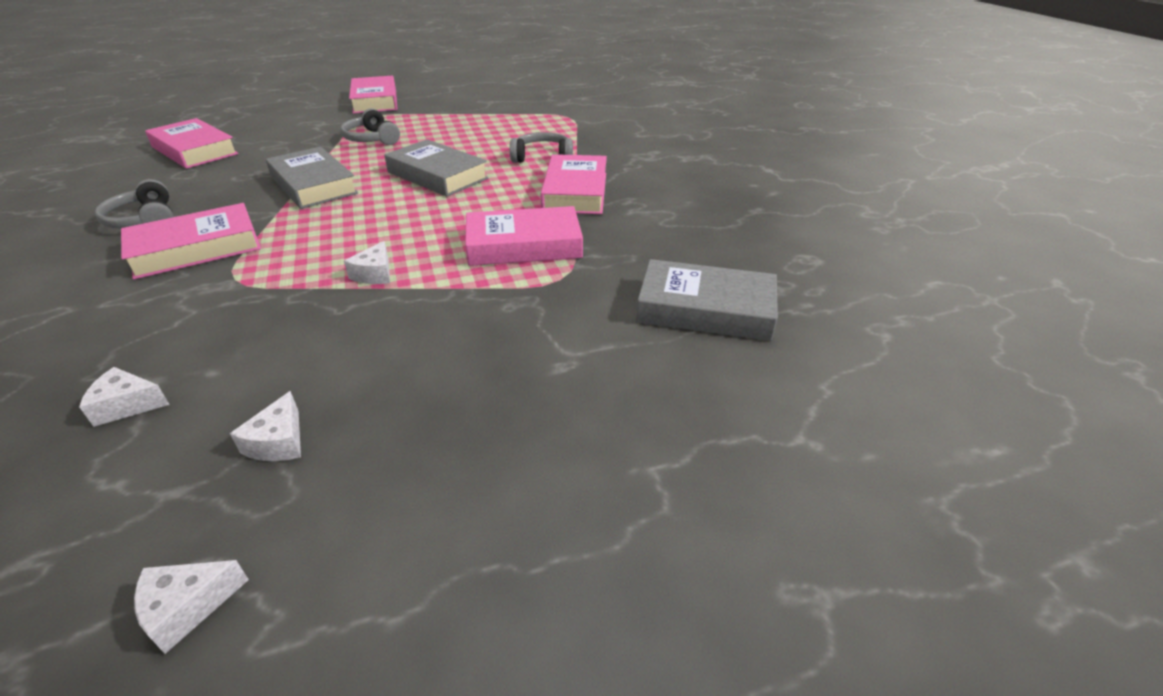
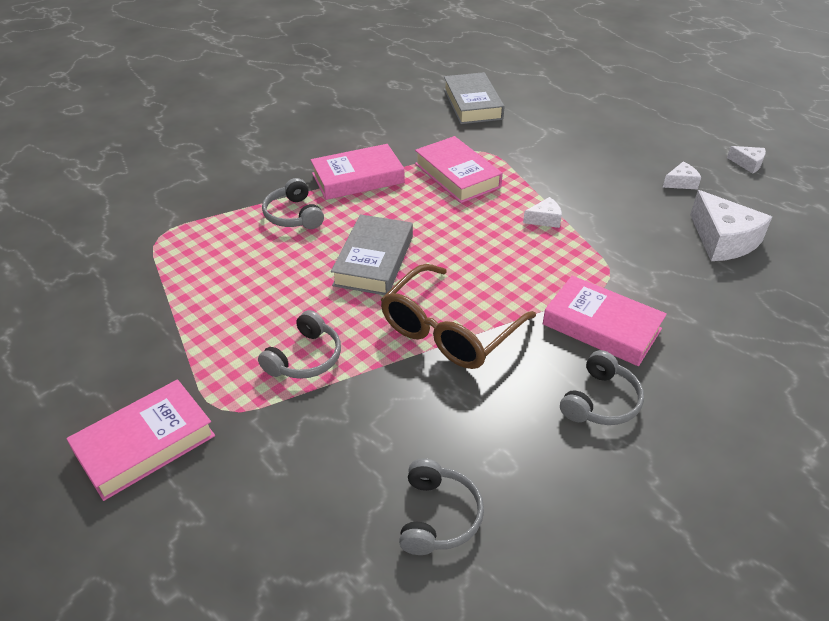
camera: 115 degrees left, 5 degrees up
(127, 405) = (723, 240): white cheese -> white cheese, size x2.01
(195, 150) = (438, 516): pink book -> grey headphones
(313, 185) = (449, 331): grey book -> brown glasses

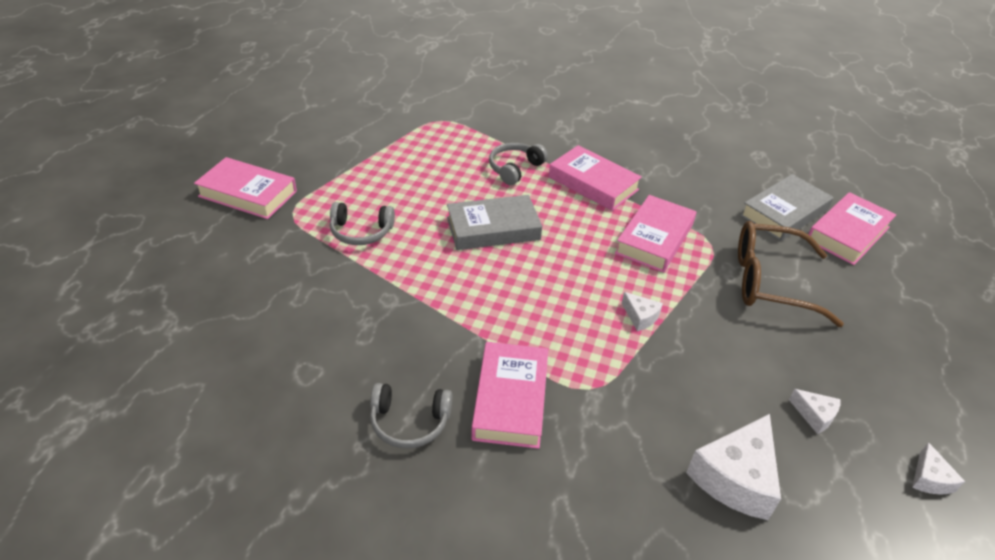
camera: 60 degrees right, 0 degrees up
(438, 516) = (240, 352): grey headphones -> none
(449, 331) = (438, 298): brown glasses -> brown glasses (770, 282)
(515, 89) = (848, 234): none -> pink book

